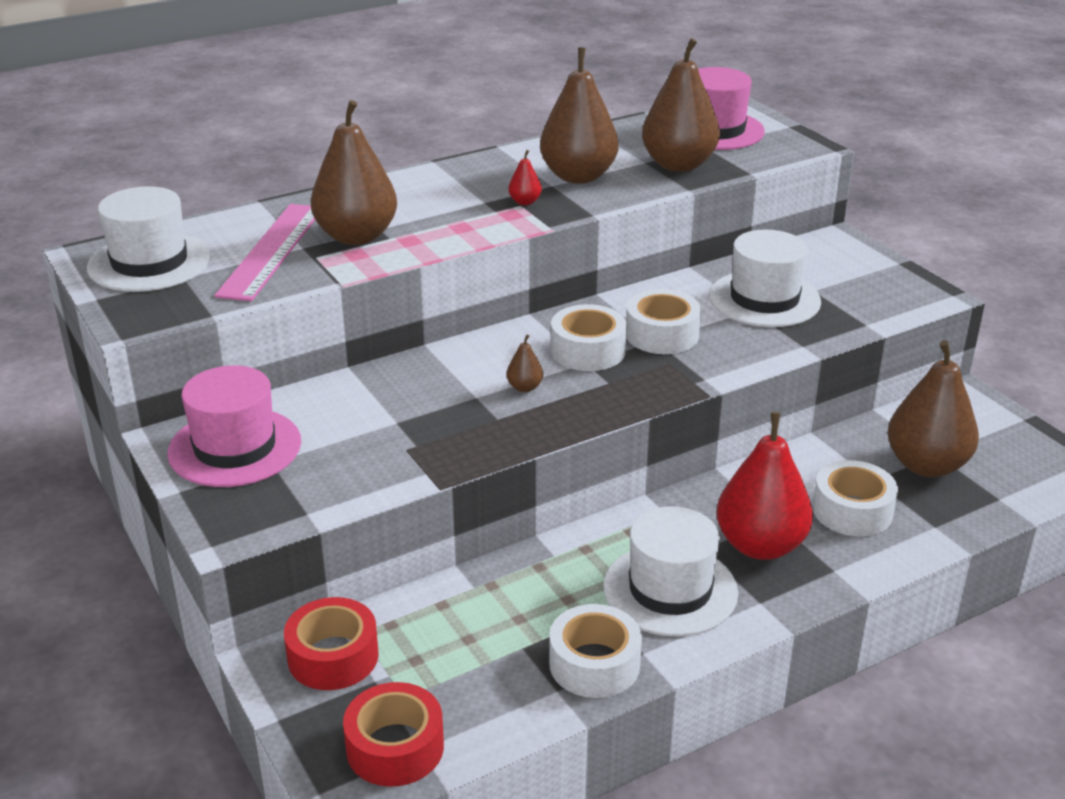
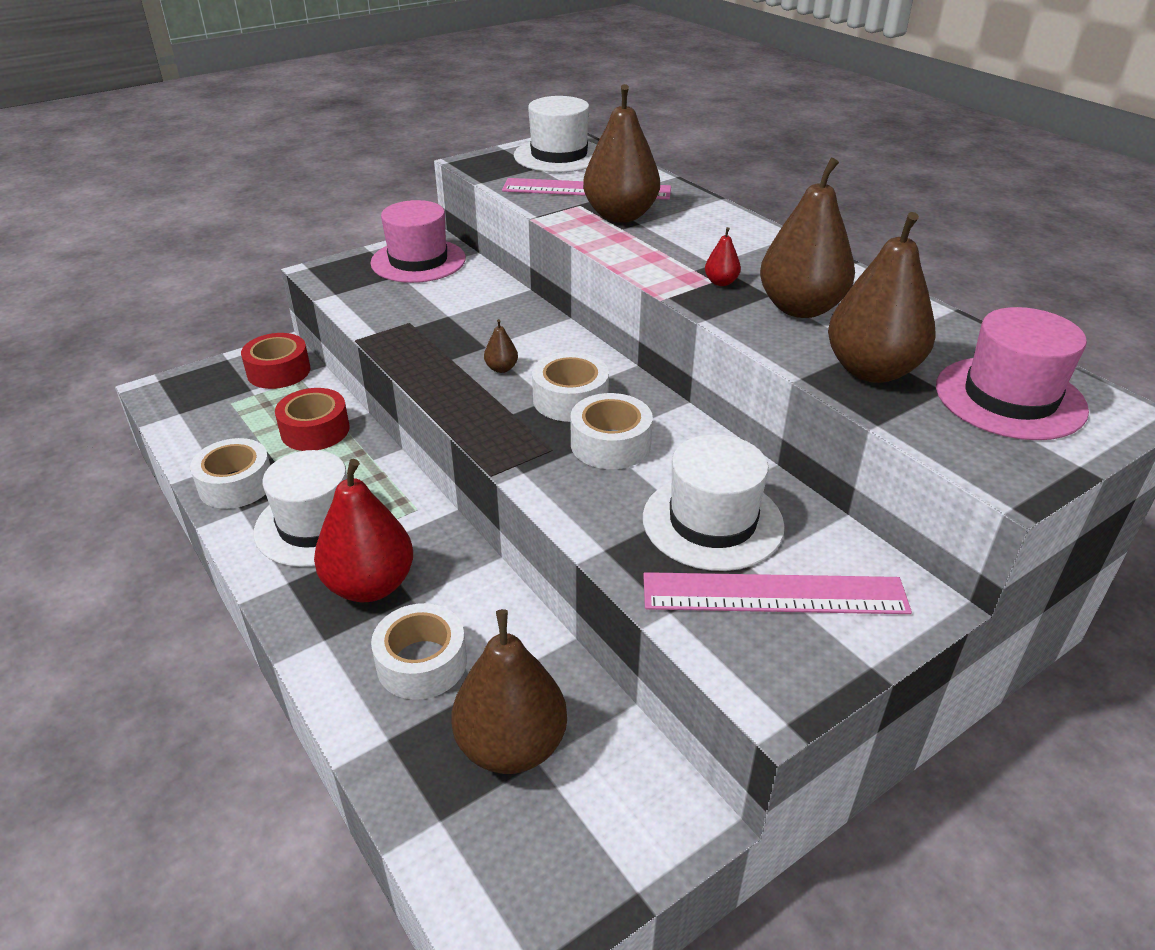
camera: 85 degrees right, 5 degrees up
(395, 747) = (185, 403): red tape -> red tape (315, 430)
(840, 285) = (774, 594): none -> pink ruler

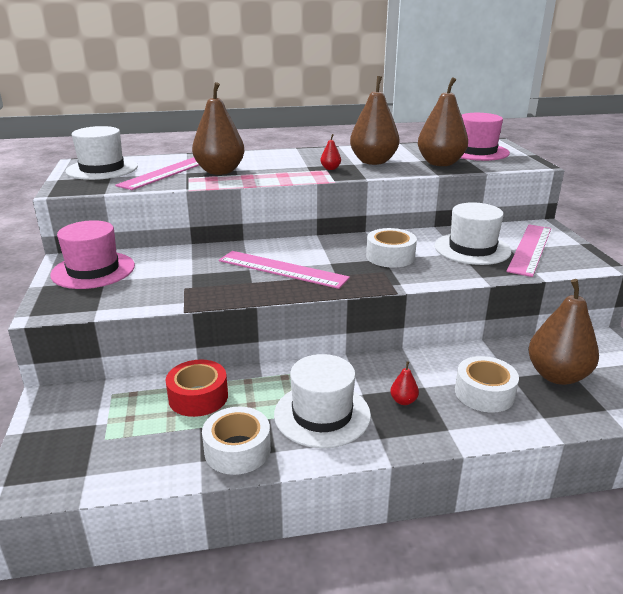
camera: 65 degrees left, 10 degrees down
(278, 371) = (85, 403): red tape -> none
(370, 585) = (403, 401): red pear -> red pear, size x0.41
(501, 368) = (282, 269): brown pear -> pink ruler
(570, 399) = (336, 257): white tape -> none

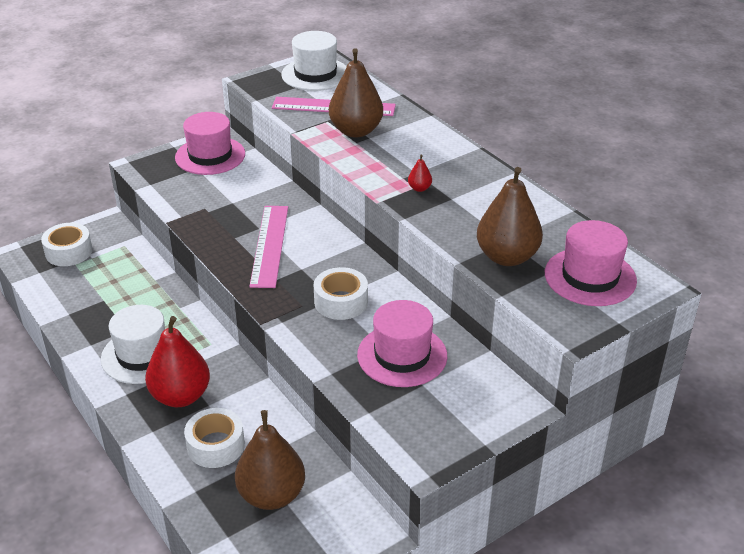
camera: 65 degrees right, 10 degrees up
(198, 397) = (137, 286): red tape -> none
(237, 450) = (85, 326): white tape -> white tape (69, 252)
(373, 162) = (470, 209): brown pear -> none
(403, 401) = (181, 396): red pear -> red pear, size x2.43
(472, 249) = (402, 355): white hat -> pink hat
(530, 249) = (434, 401): pink ruler -> none

